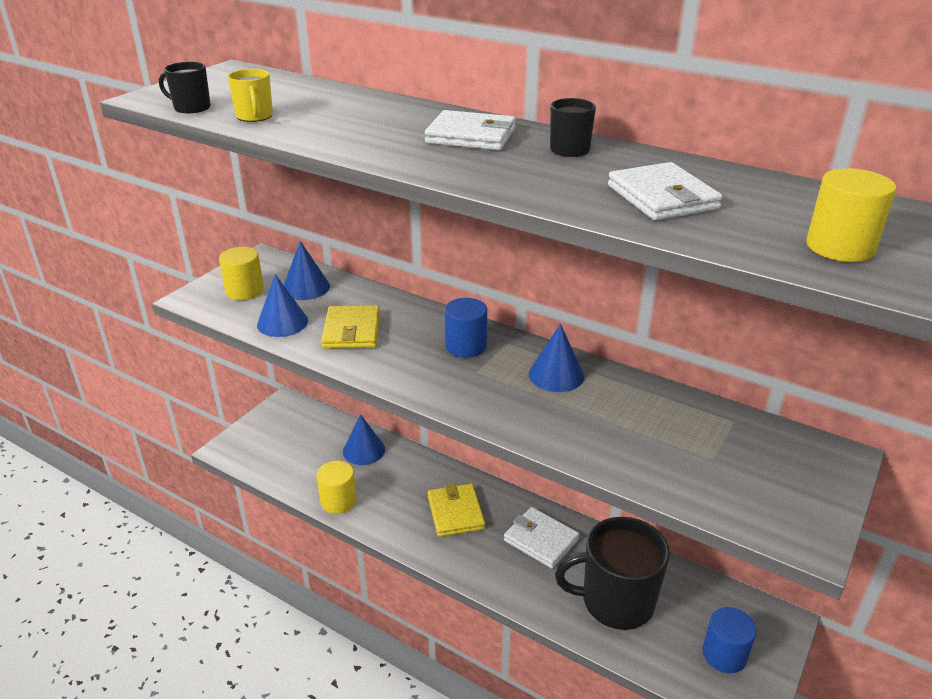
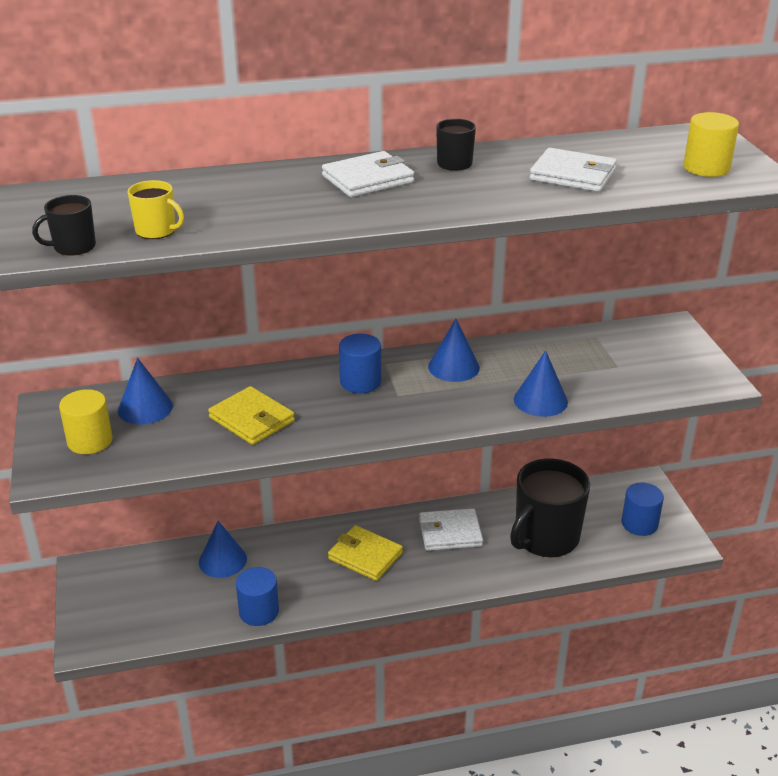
camera: 45 degrees left, 0 degrees up
(282, 322) = (178, 446): blue cone -> blue cone (540, 400)
(338, 501) = (259, 611): yellow cylinder -> blue cylinder

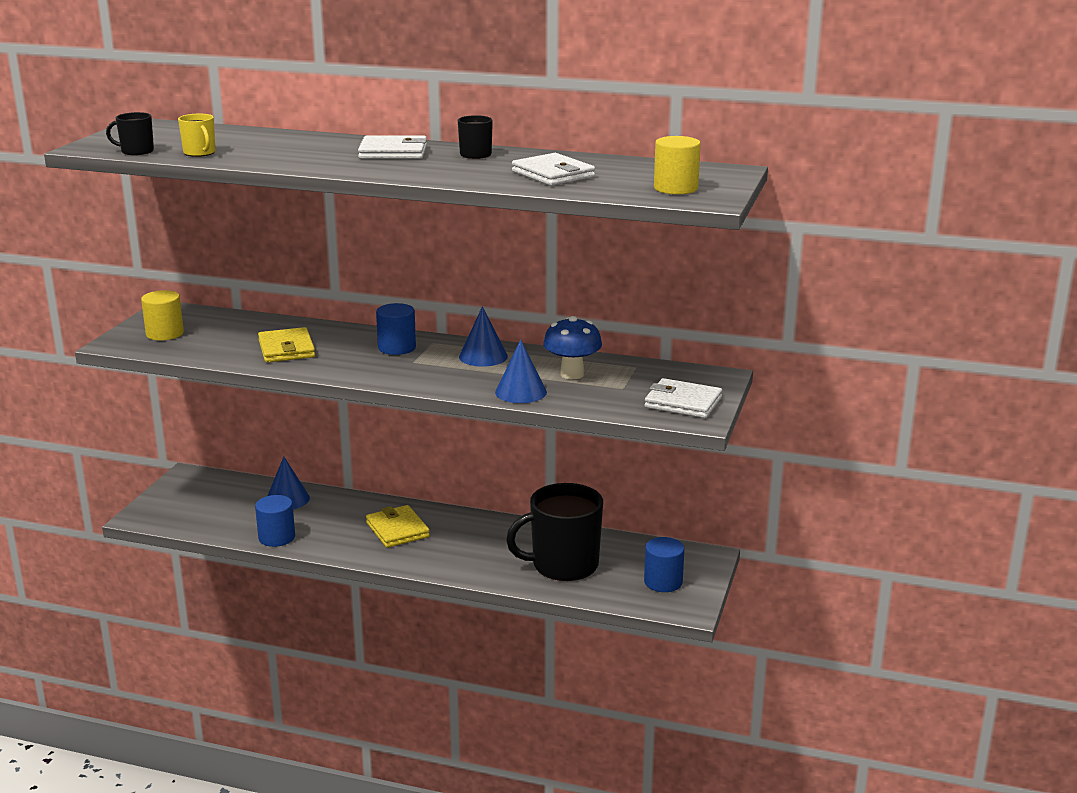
camera: 30 degrees right, 10 degrees down
(145, 408) = (225, 325): blue cone -> none
(450, 533) = (485, 536): white wallet -> white wallet (683, 402)
(556, 363) = (572, 374): none -> blue mushroom

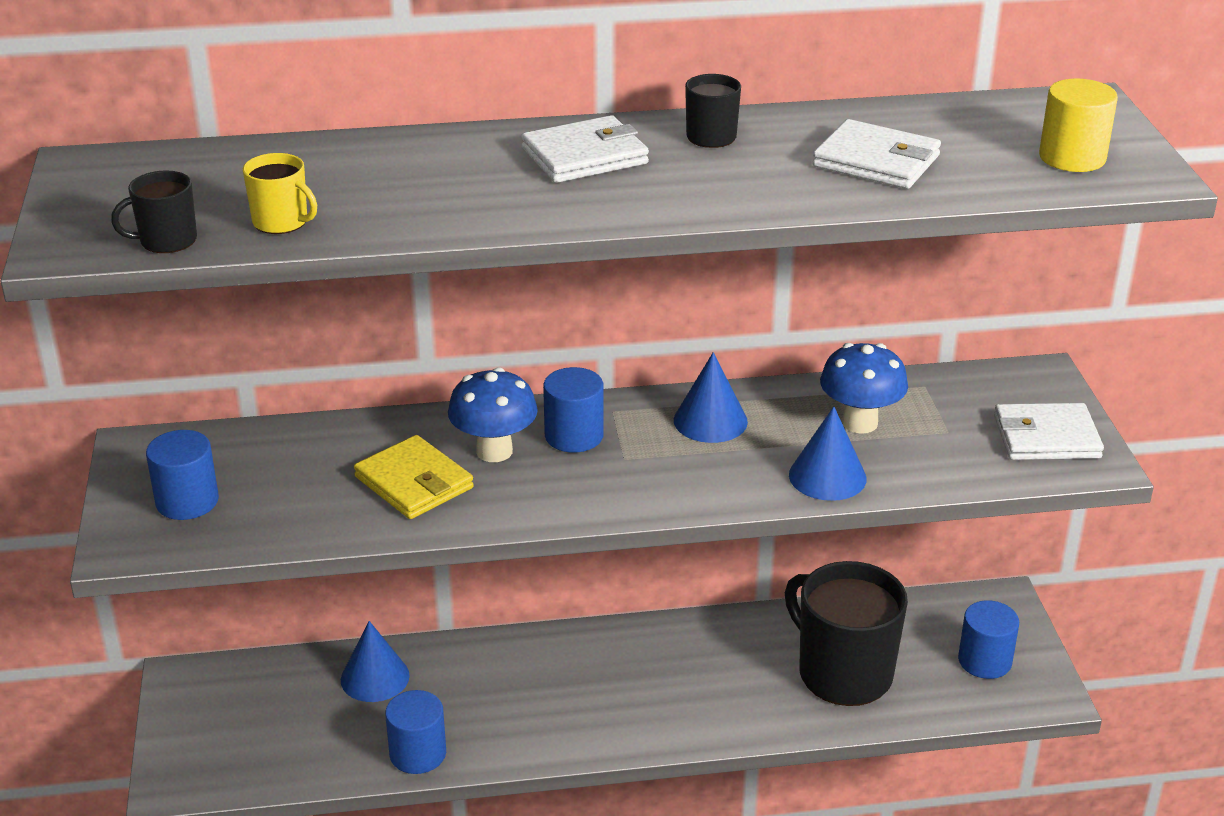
camera: 25 degrees left, 10 degrees up
(165, 334) = (187, 501): yellow cylinder -> blue cylinder
(345, 345) = (494, 451): none -> blue mushroom
(397, 530) = (578, 683): yellow wallet -> none
(563, 565) = (843, 673): black mug -> black mug turned 90 degrees clockwise

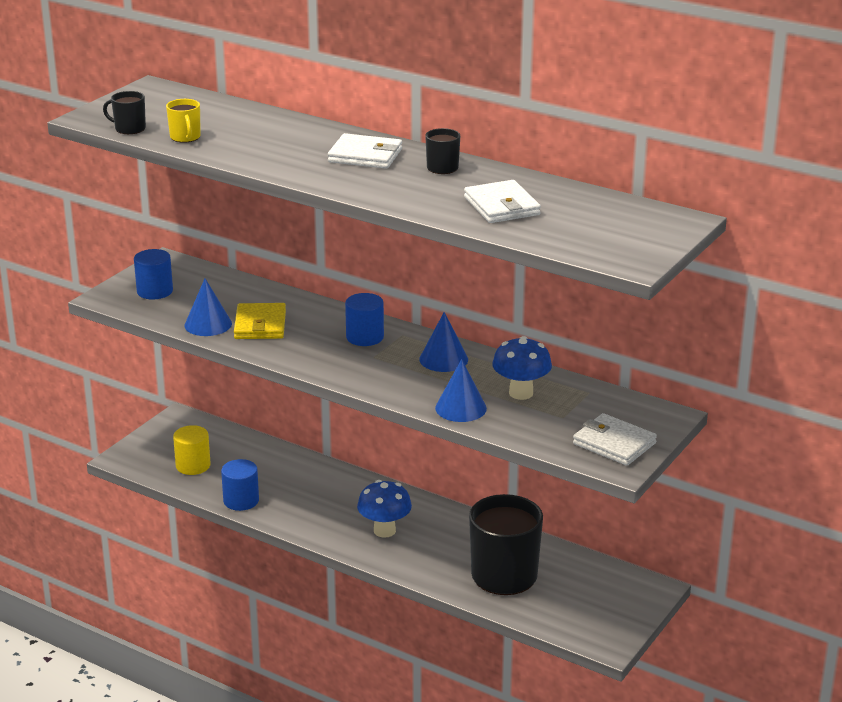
camera: 40 degrees right, 5 degrees down
(375, 677) = (264, 459): blue cone -> blue cone (208, 324)
(494, 451) = (317, 328): blue mushroom -> blue mushroom (384, 530)
(984, 661) = (595, 610): blue cylinder -> none
(1072, 157) = (610, 241): yellow cylinder -> yellow cylinder (193, 465)

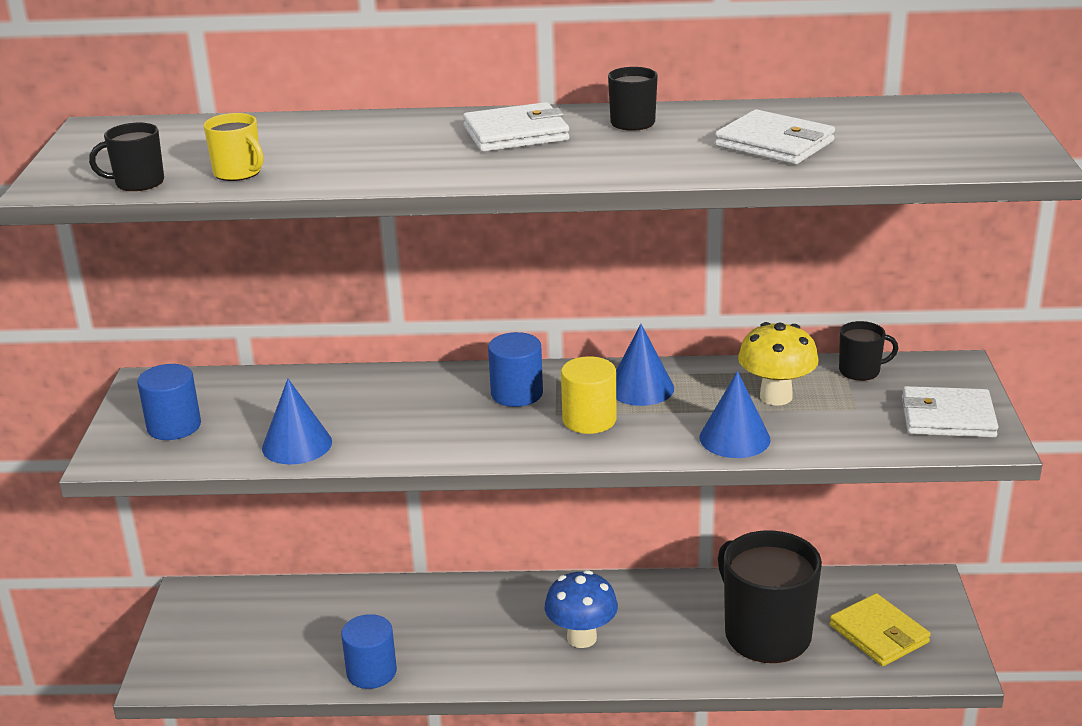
camera: 30 degrees left, 0 degrees up
(193, 465) = (265, 651): yellow cylinder -> yellow cylinder (589, 420)
(260, 325) = (368, 422): yellow wallet -> yellow wallet (879, 634)
(521, 393) = (776, 397): blue mushroom -> yellow mushroom
(599, 396) = (860, 371): none -> black mug

